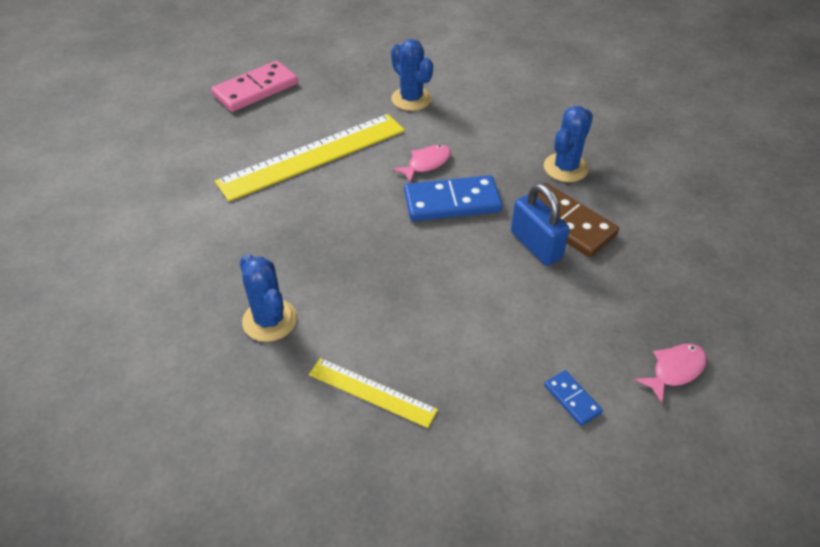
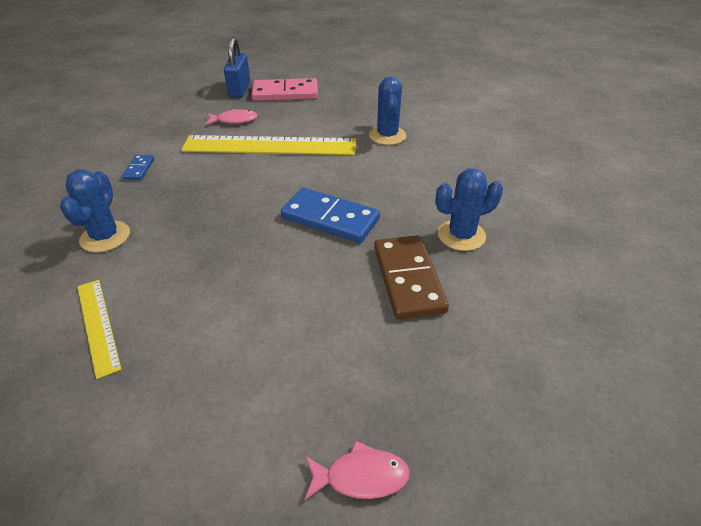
camera: 35 degrees right, 5 degrees down
(426, 164) = (344, 183): pink fish -> pink fish (234, 120)
(536, 245) = (359, 284): blue padlock -> blue padlock (239, 89)
(572, 399) = (232, 435): blue domino -> blue domino (139, 169)

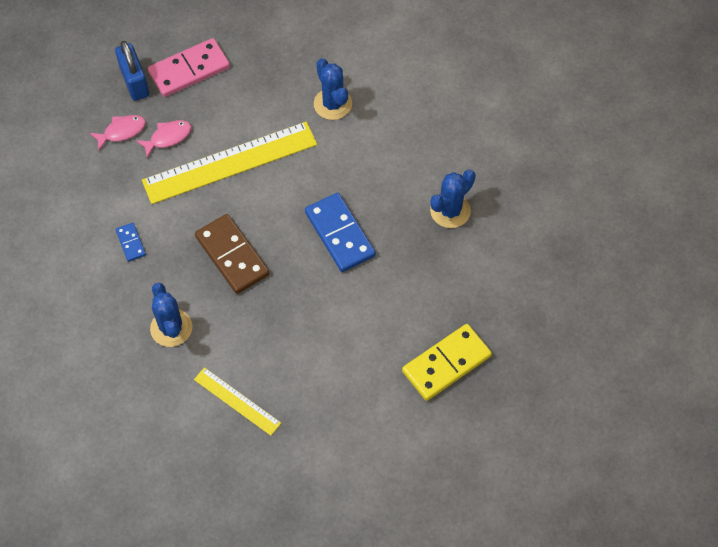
camera: 25 degrees left, 20 degrees up
(330, 218) = (339, 234): blue domino -> blue domino turned 60 degrees clockwise
(361, 476) = (465, 421): pink fish -> pink fish (122, 131)
(375, 385) = (446, 363): none -> yellow domino
(408, 279) = (429, 271): brown domino -> brown domino (232, 256)

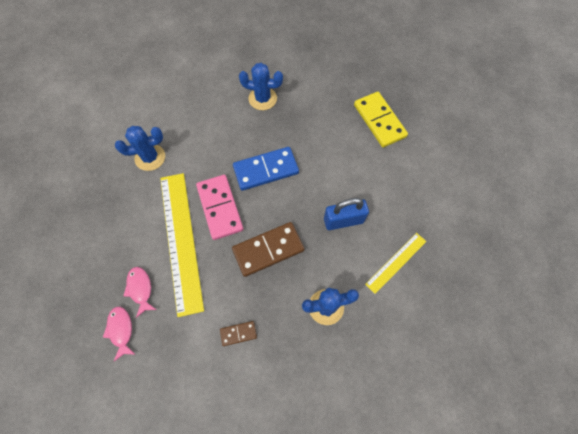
camera: 80 degrees left, 5 degrees up
(131, 243) = (238, 333): blue domino -> brown domino
(135, 82) = (71, 312): blue padlock -> blue padlock (343, 220)
(189, 70) = (77, 262): pink domino -> pink domino (220, 208)
(450, 211) = (262, 99): blue cactus -> blue cactus turned 45 degrees counterclockwise

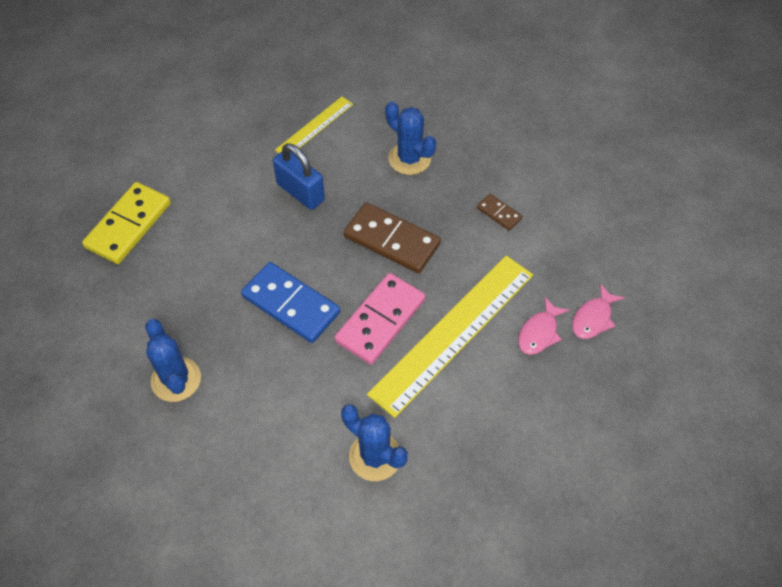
camera: 125 degrees left, 10 degrees down
(396, 262) = (314, 127): yellow ruler -> yellow ruler turned 60 degrees counterclockwise

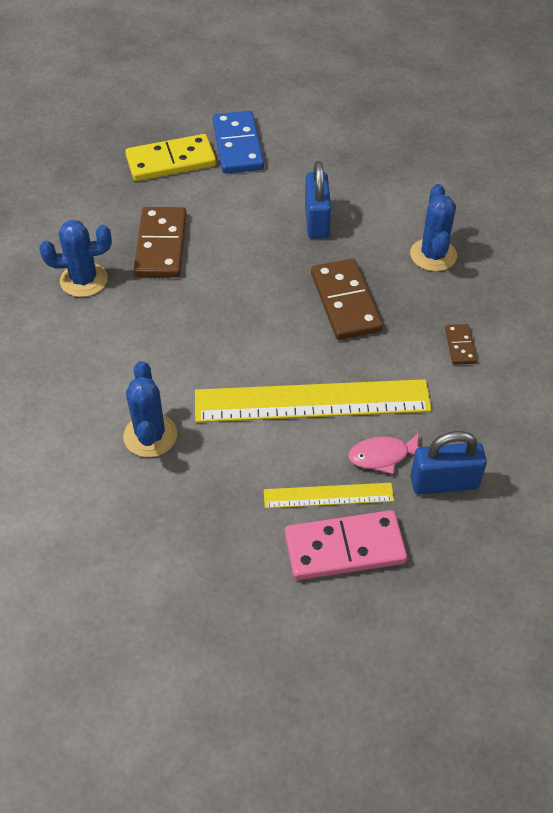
camera: 45 degrees right, 5 degrees down
(176, 379) = (84, 280): blue cactus -> blue cactus turned 60 degrees clockwise
(205, 301) = (161, 245): none -> brown domino
(291, 304) = (216, 290): blue domino -> blue domino (238, 145)
(314, 127) = (383, 183): yellow ruler -> yellow ruler (328, 495)
(380, 320) = (267, 350): pink domino -> pink domino (344, 548)
(593, 318) = (444, 482): pink fish -> blue padlock

